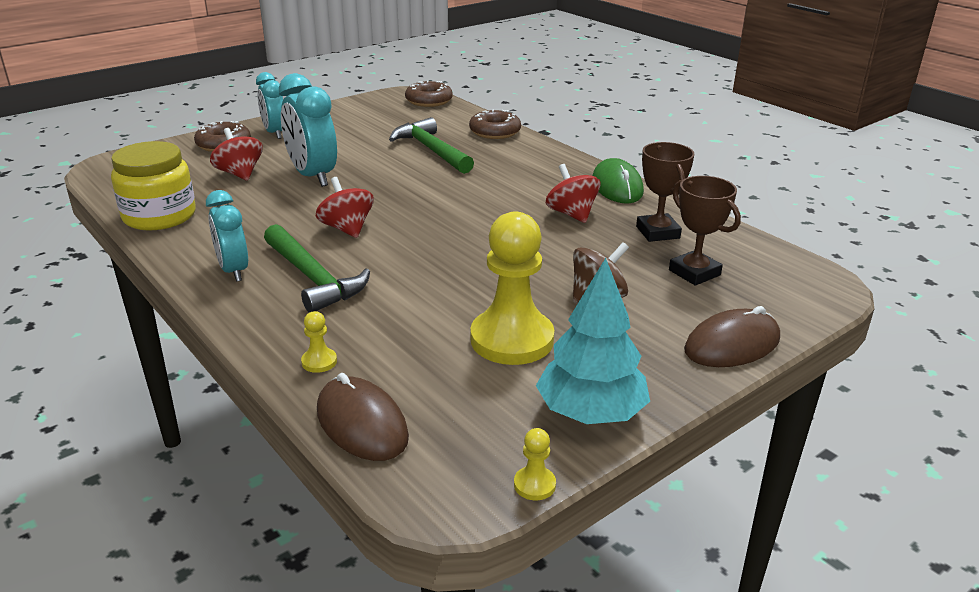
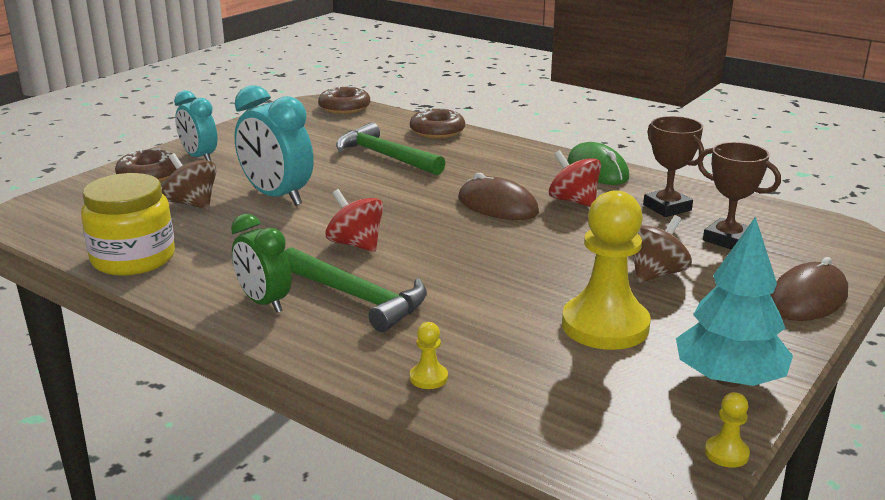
camera: 15 degrees left, 5 degrees down
(233, 270) = (264, 302): turquoise clock -> green clock
(240, 174) = (192, 204): red spinning top -> brown spinning top
(362, 423) = (518, 429): brown mouse -> brown mouse (497, 205)

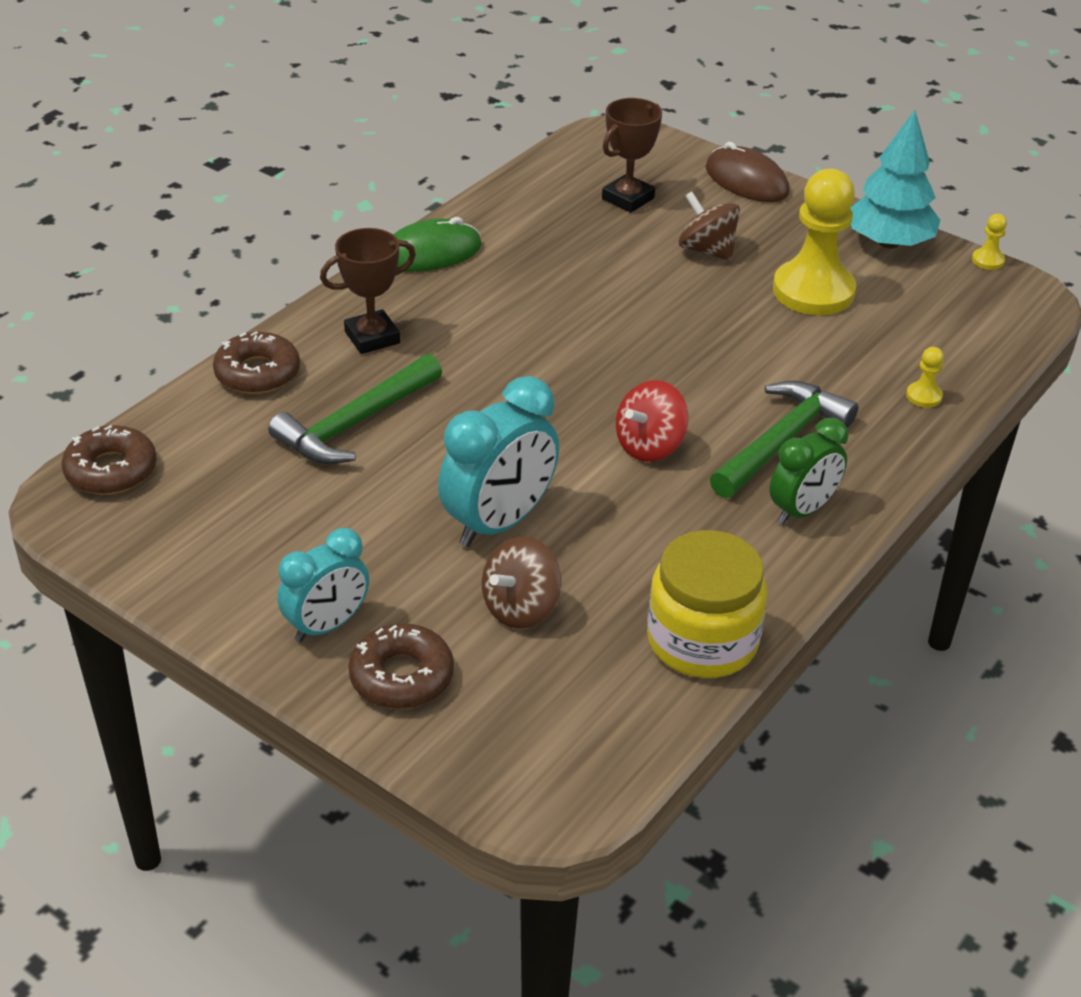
camera: 90 degrees left, 15 degrees up
(497, 205) = (538, 334): brown mouse -> none
(573, 201) = (526, 279): red spinning top -> none
(667, 207) = (547, 221): brown trophy -> brown trophy (372, 337)

